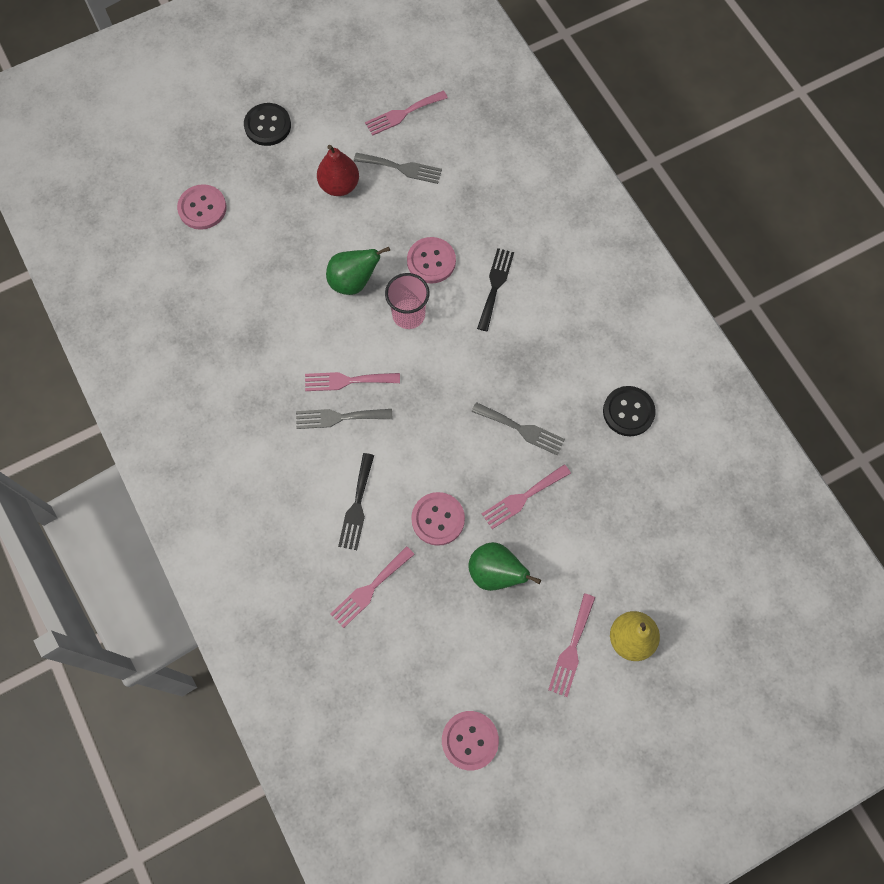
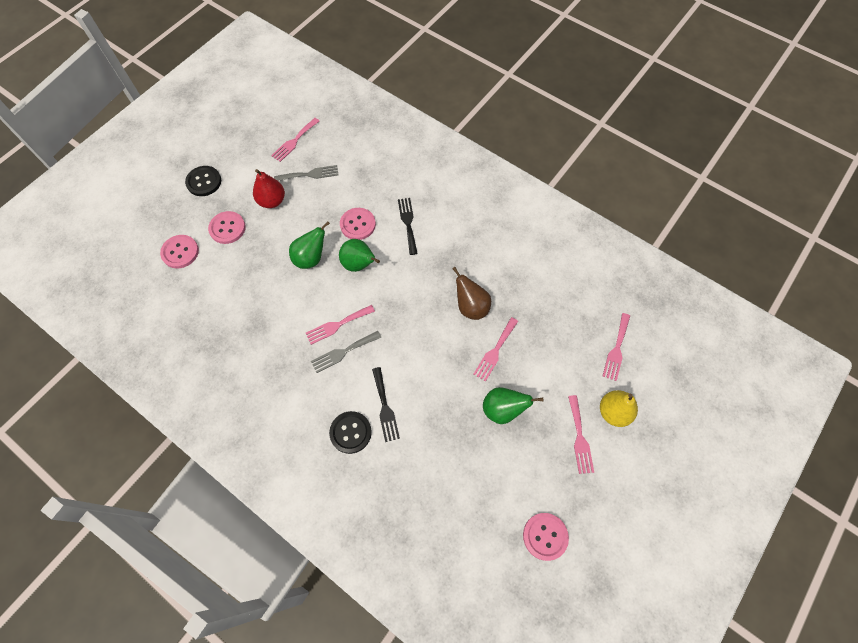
camera: 25 degrees left, 5 degrees down
(370, 588) = (422, 461): pink fork -> pink fork (616, 349)
(408, 315) = (359, 264): pink cup -> green pear
(438, 519) = (445, 391): pink button -> pink button (227, 228)
(521, 429) = (471, 307): grey fork -> brown pear
(628, 412) = (534, 266): black button -> black button (350, 432)

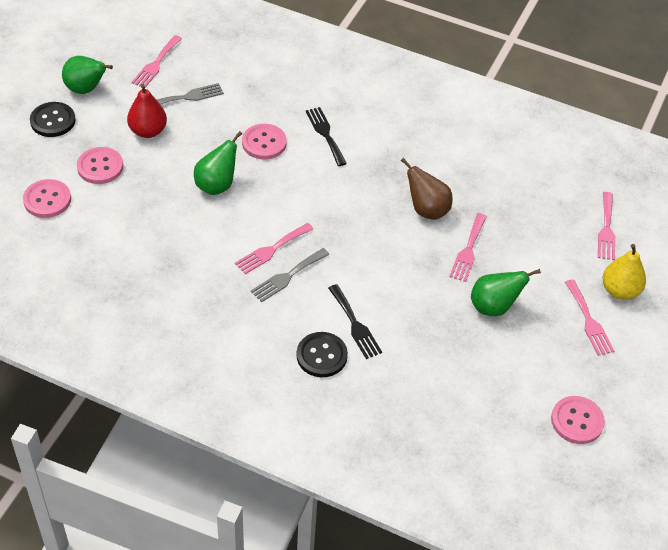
camera: 15 degrees left, 15 degrees down
(359, 264) = (278, 184): green pear -> green pear (86, 89)

